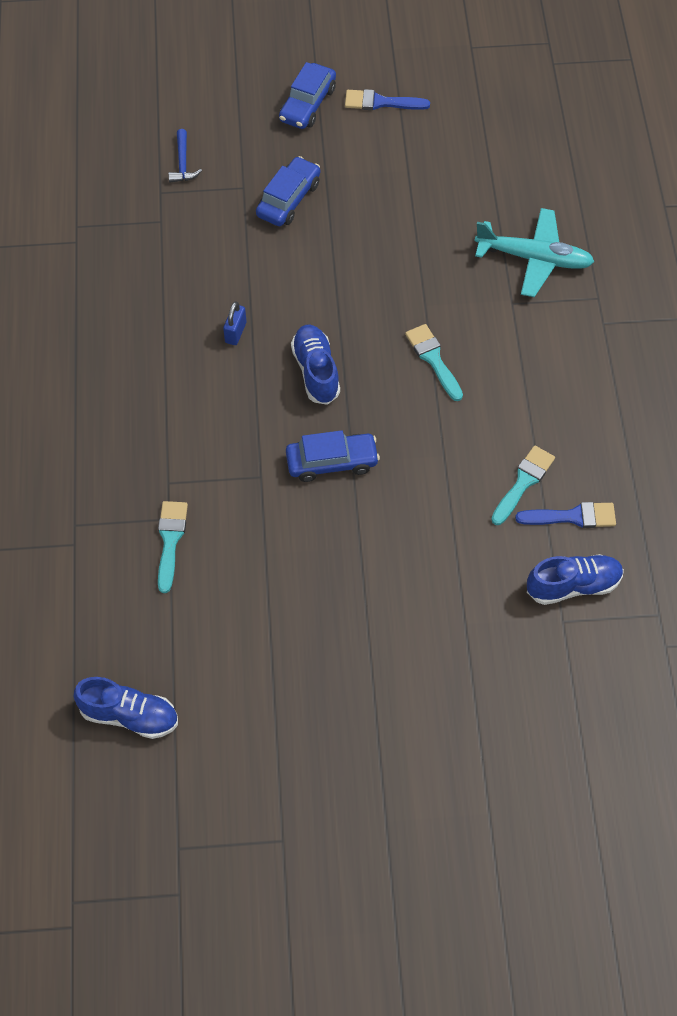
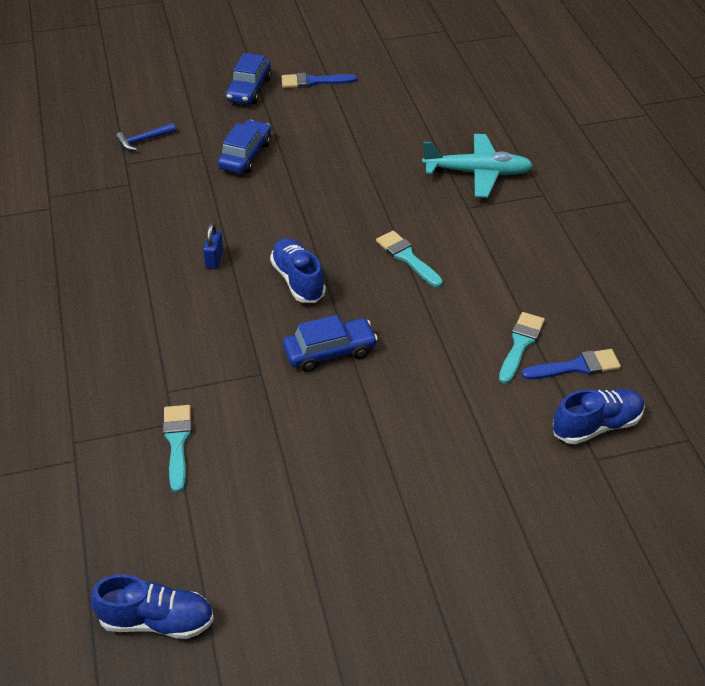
camera: 10 degrees left, 15 degrees down
(183, 163) = (143, 140): blue hammer -> blue hammer turned 75 degrees clockwise

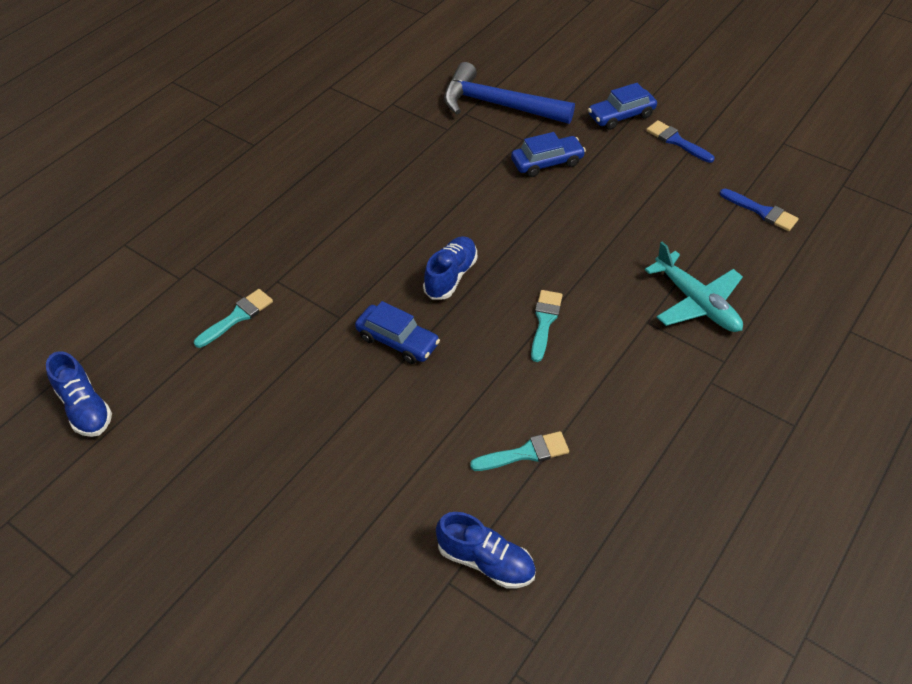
camera: 50 degrees right, 5 degrees up
(143, 140) = (498, 105): blue hammer -> blue hammer, size x2.48
(214, 259) = (423, 219): blue padlock -> none
(576, 367) = (539, 507): blue brush -> blue brush (762, 212)

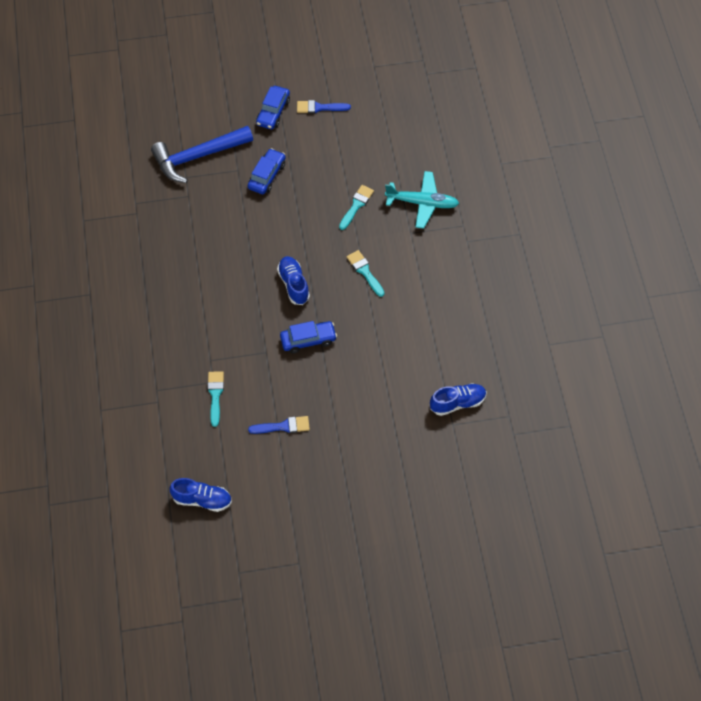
camera: 45 degrees left, 10 degrees up
(525, 453) = (424, 343): turquoise brush -> turquoise brush (356, 205)
(762, 212) = (403, 122): blue brush -> blue brush (283, 426)

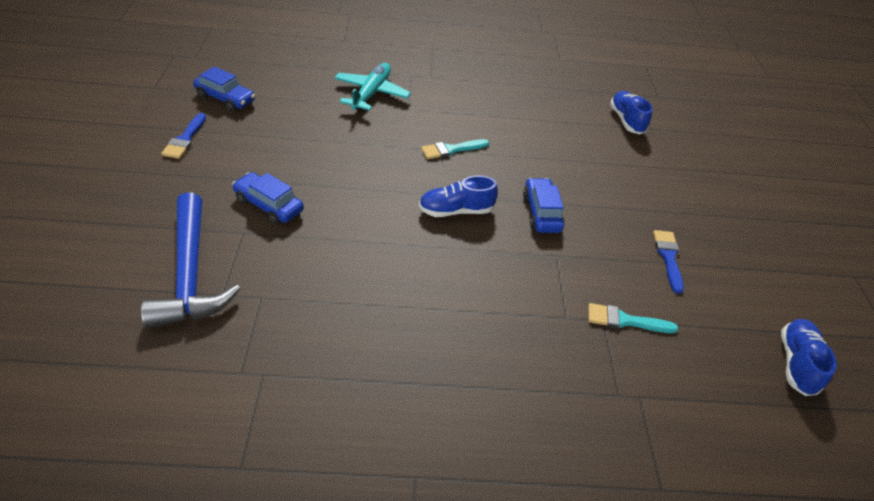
camera: 85 degrees left, 15 degrees down
(273, 112) = (162, 180): blue car -> blue car (225, 98)
(356, 205) = (354, 138): turquoise brush -> none

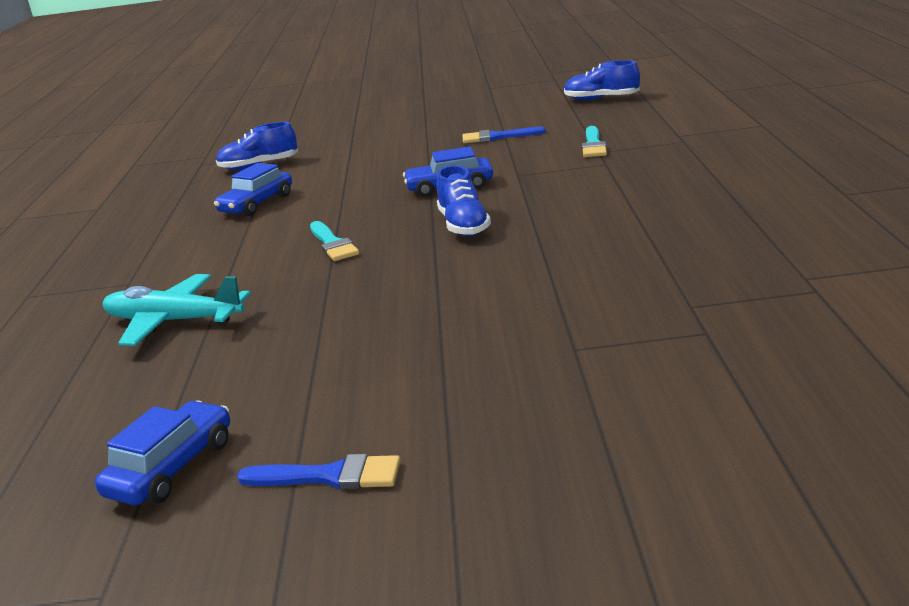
camera: 85 degrees left, 20 degrees down
(190, 273) = (683, 366): blue hammer -> none
(269, 205) = (501, 343): blue car -> blue car (256, 204)

